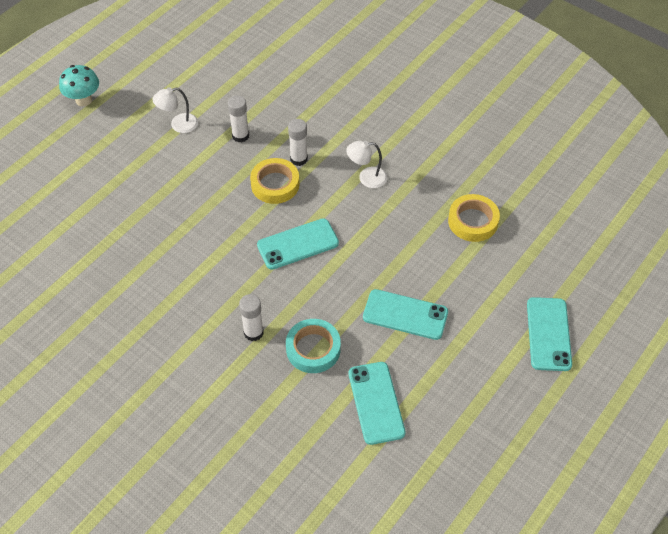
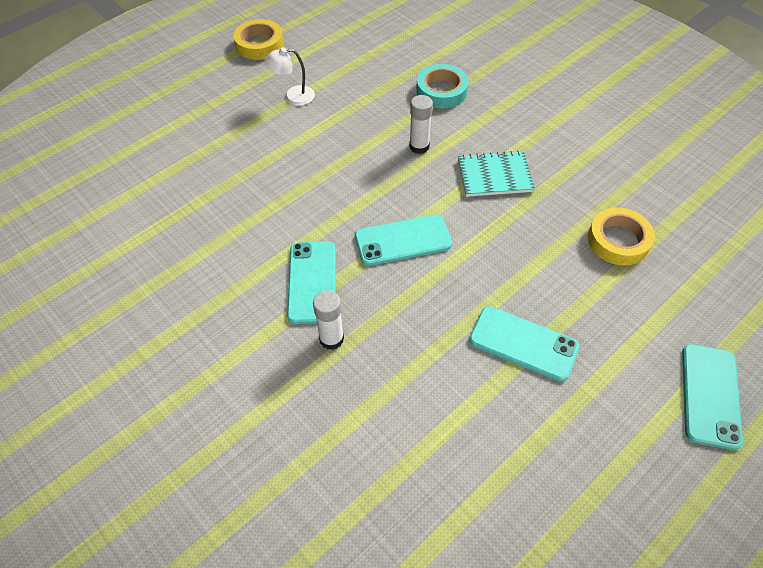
camera: 10 degrees right, 0 degrees up
(83, 100) = (199, 62): turquoise mushroom -> none
(240, 136) = (358, 115): white glue stick -> none
(275, 184) = (387, 170): yellow tape -> yellow tape (259, 44)
(313, 349) = (401, 370): turquoise tape -> turquoise tape (441, 91)
(366, 178) = (494, 176): white lamp -> turquoise notebook
(376, 403) = (472, 454): turquoise phone -> turquoise phone (312, 282)

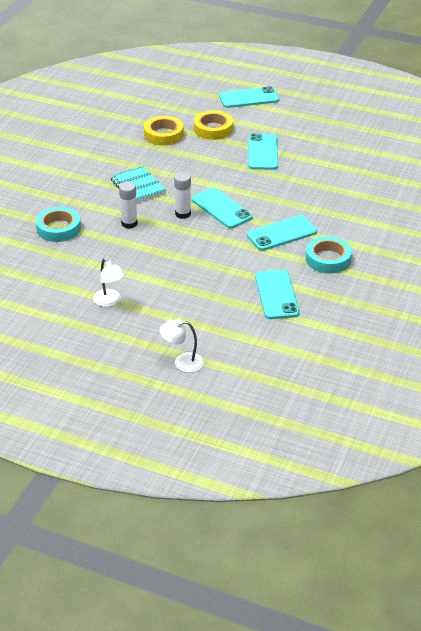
camera: 115 degrees left, 15 degrees down
(166, 119) = (182, 362): none -> white lamp
(203, 228) = (276, 295): none -> turquoise phone
(228, 309) = (328, 259): none -> turquoise tape
(259, 44) = (48, 347): yellow tape -> yellow tape (213, 129)
(331, 339) = (314, 214): white glue stick -> white glue stick (183, 214)

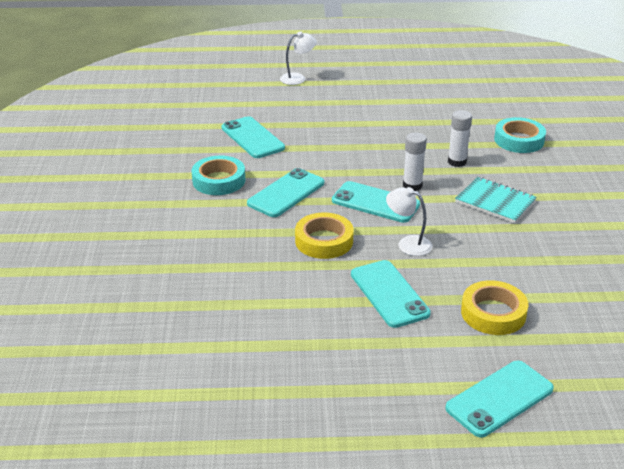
camera: 155 degrees right, 5 degrees down
(110, 301) = (398, 99): white lamp -> white lamp (408, 243)
(163, 134) = (549, 282): yellow tape -> yellow tape (324, 241)

